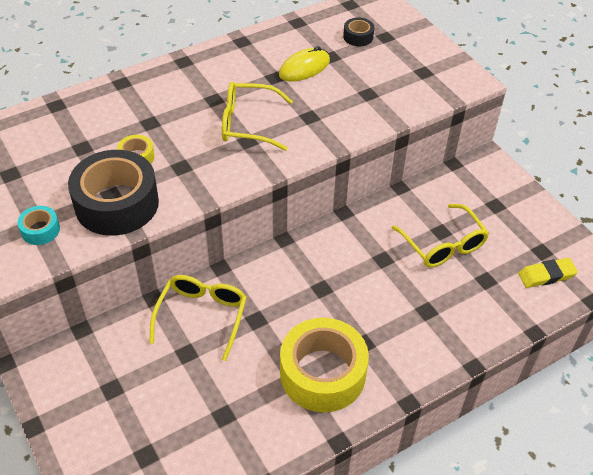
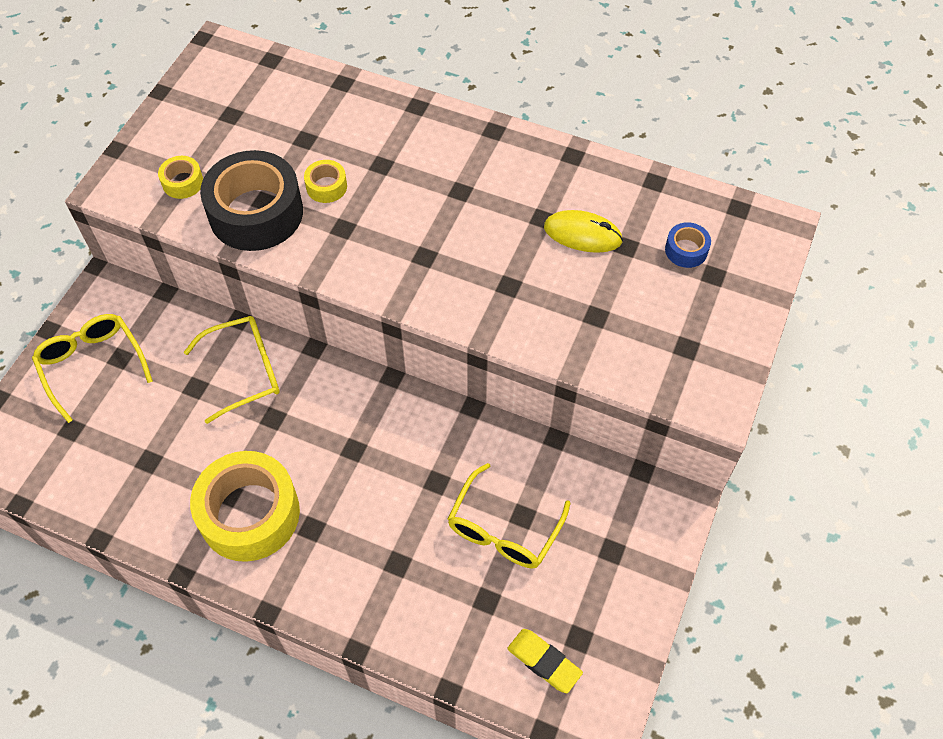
camera: 55 degrees right, 10 degrees up
(40, 230) = (183, 182): turquoise tape -> yellow tape
(247, 124) = (449, 241): yellow glasses -> yellow glasses (92, 365)
(358, 37) = (686, 250): black tape -> blue tape

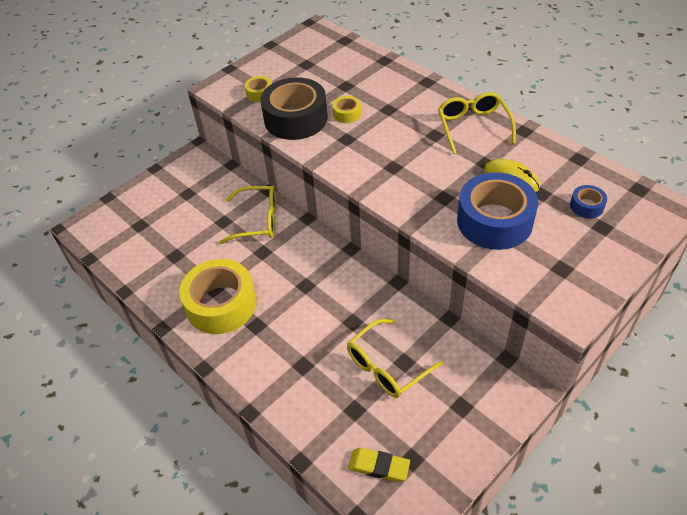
camera: 25 degrees right, 10 degrees down
(92, 365) = (169, 193): yellow glasses -> yellow glasses (473, 126)
(544, 662) = (379, 466): yellow eraser -> yellow eraser turned 45 degrees counterclockwise
(584, 303) = (494, 221): none -> blue tape

